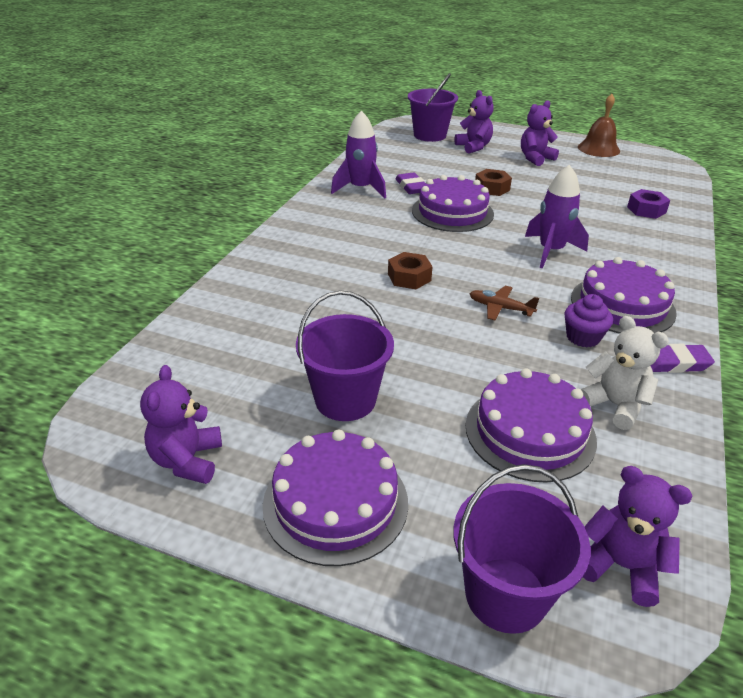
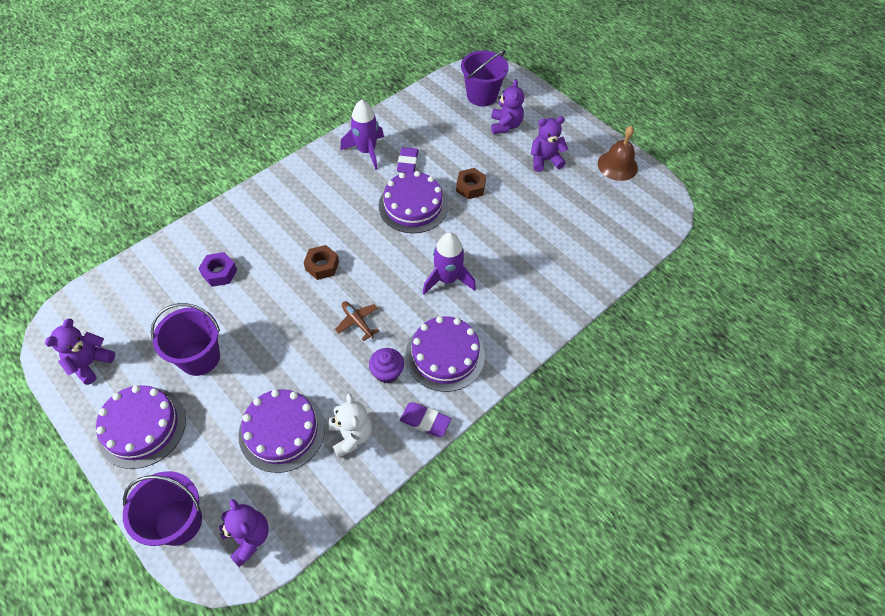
camera: 25 degrees right, 20 degrees up
(646, 210) = (574, 262): purple nut -> purple nut (219, 273)

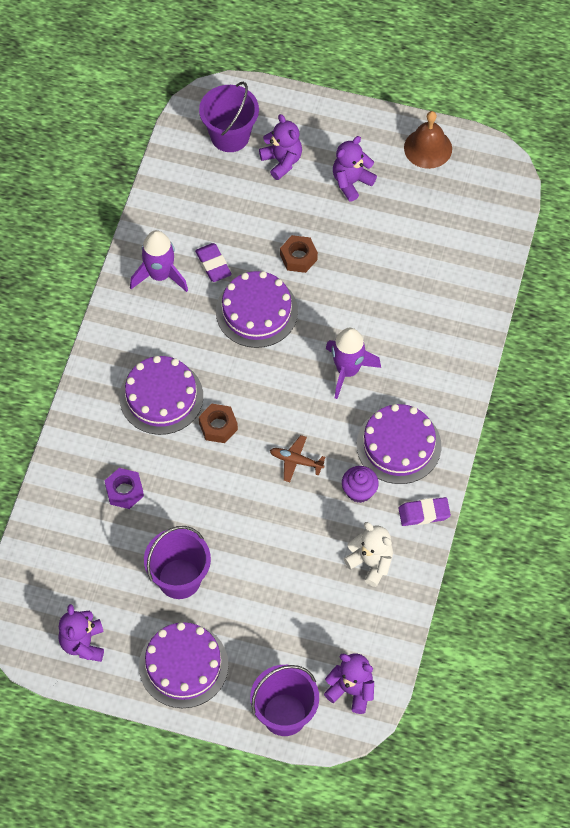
camera: 30 degrees left, 5 degrees up
(282, 431) = (308, 595): purple cake -> purple cake (161, 397)

